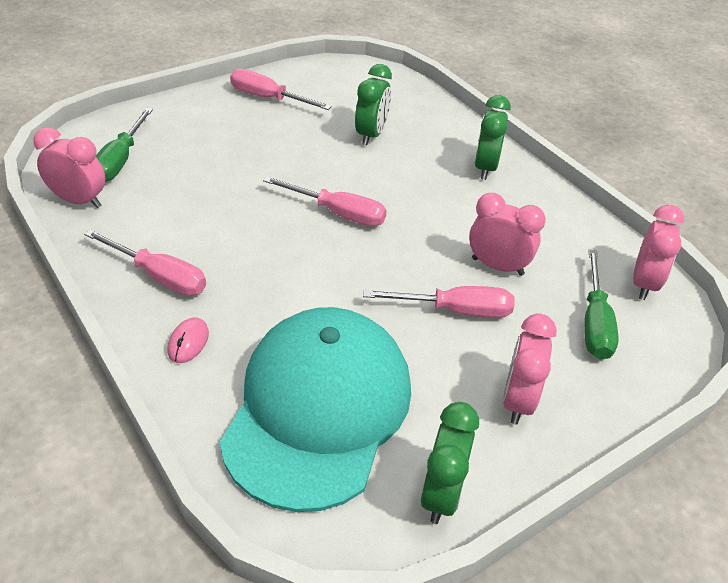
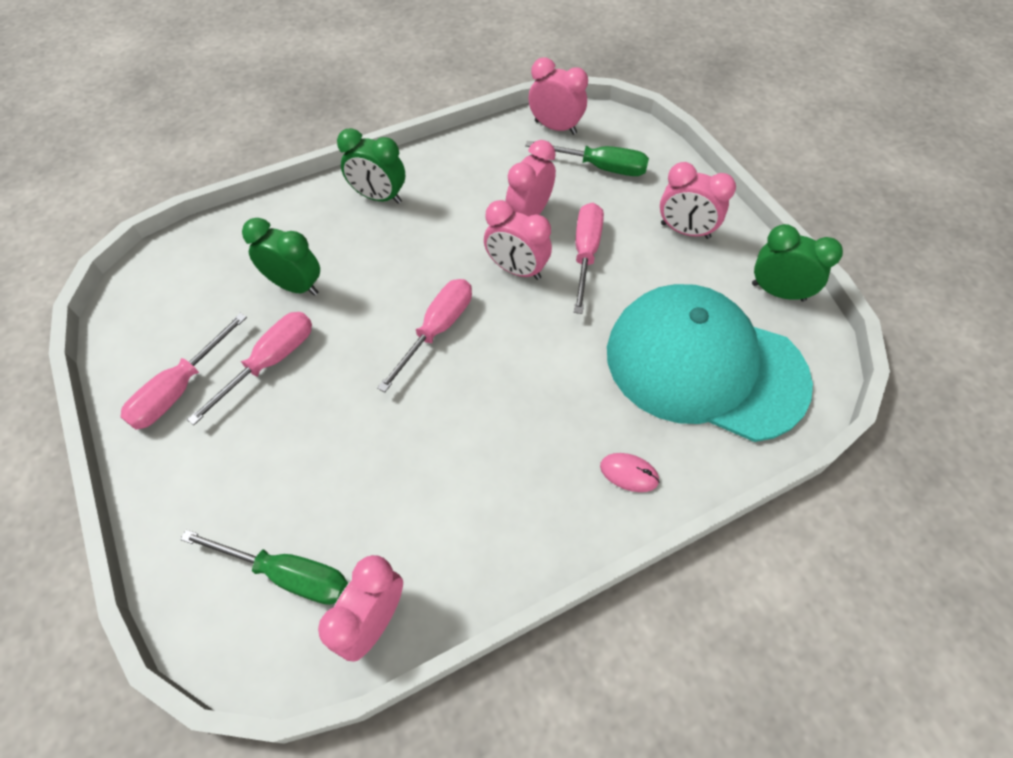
camera: 80 degrees left, 15 degrees up
(159, 276) = (529, 507): pink screwdriver -> pink screwdriver (270, 362)
(420, 260) = (516, 270): none -> pink clock

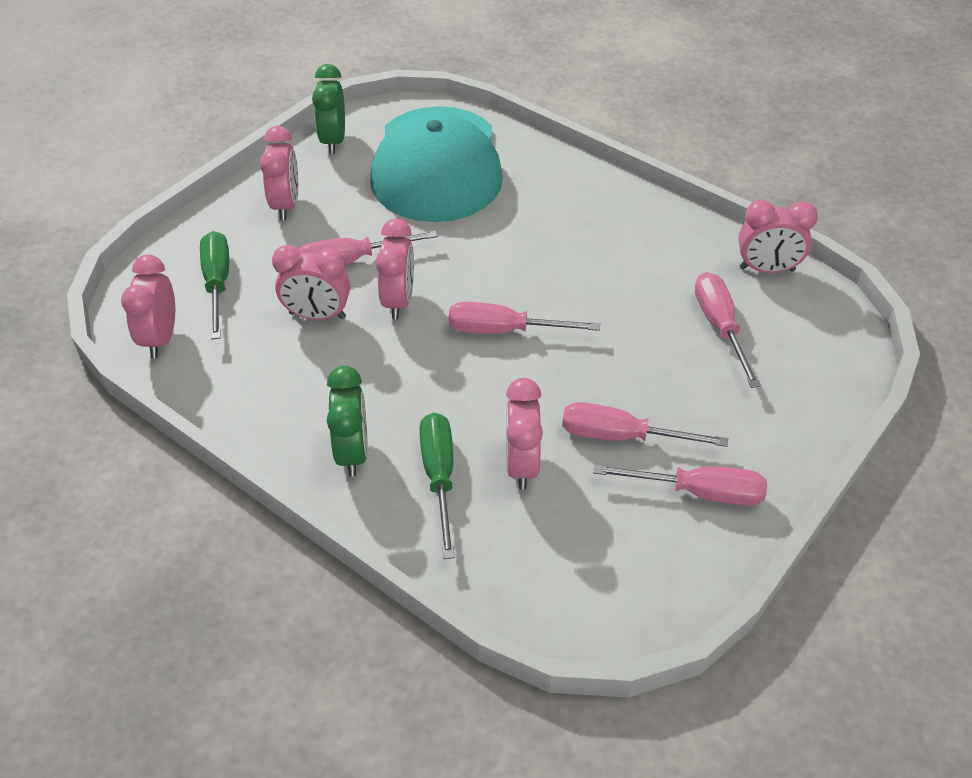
camera: 115 degrees left, 10 degrees down
(287, 574) = (779, 328): green screwdriver -> green screwdriver (439, 477)
(295, 286) = (521, 465): green clock -> pink clock
(327, 513) = (719, 327): none -> pink screwdriver
(629, 473) = (560, 181): pink mouse -> none

